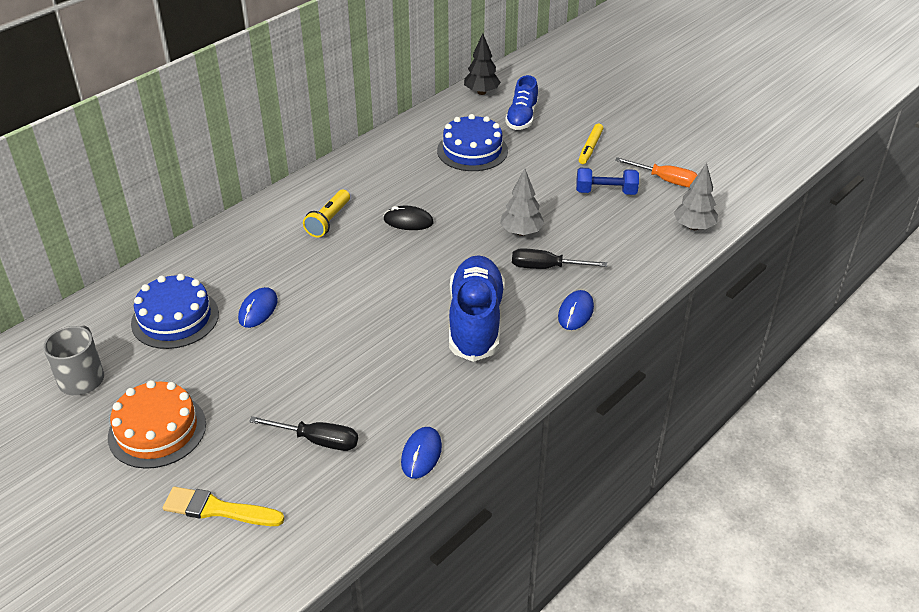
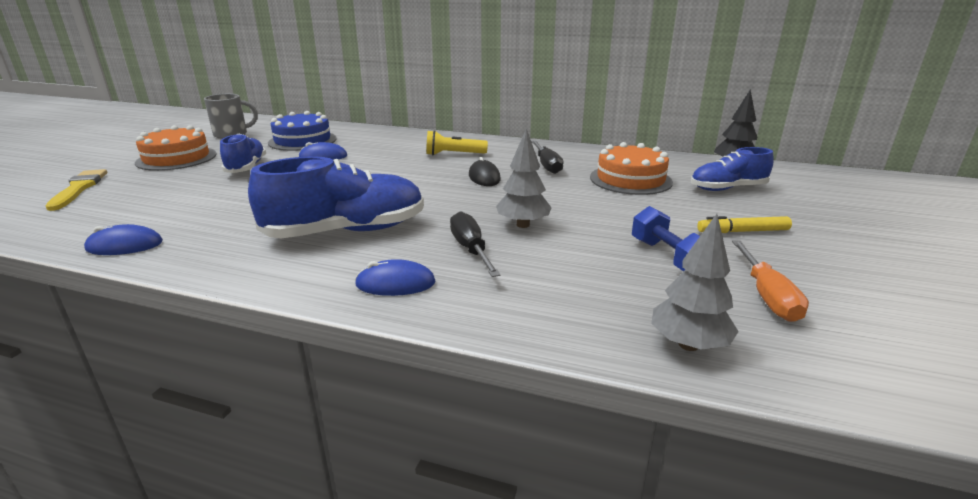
camera: 65 degrees right, 15 degrees down
(249, 371) = (246, 167): none -> blue shoe
(318, 440) = (155, 203): black screwdriver -> black screwdriver (547, 165)
(472, 150) = (630, 179): blue cake -> orange cake

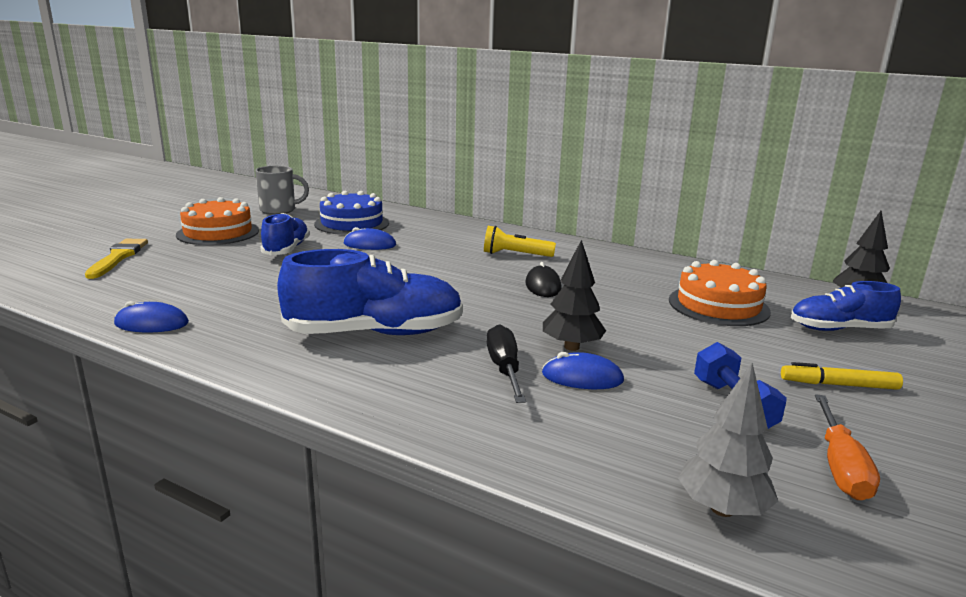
camera: 10 degrees right, 5 degrees down
(395, 283) = (413, 397): blue mouse -> blue mouse (582, 377)
(523, 225) = (571, 347): grey tree -> black tree
(547, 165) = (621, 278): black screwdriver -> none

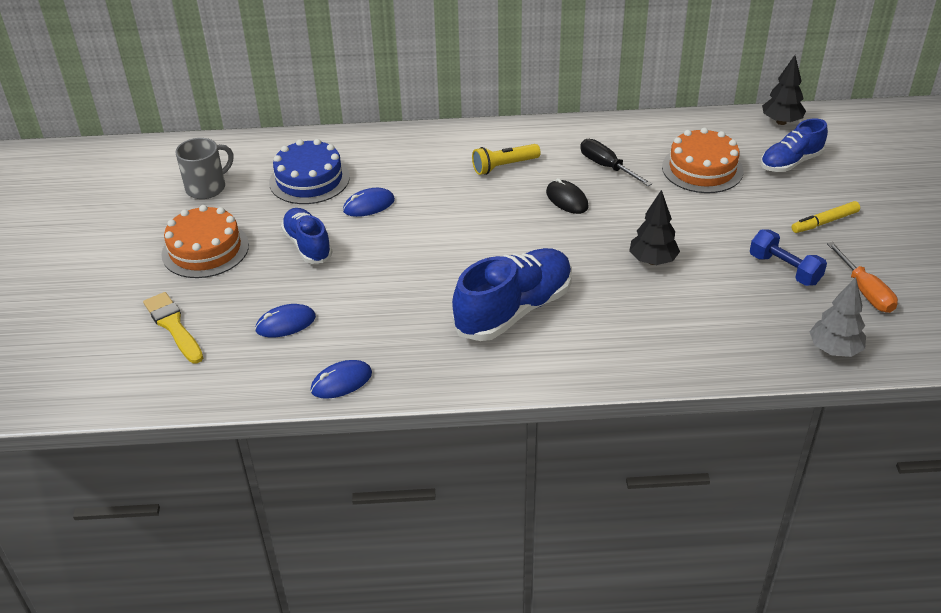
camera: 30 degrees left, 20 degrees up
(504, 369) = (634, 302): black screwdriver -> black screwdriver (606, 166)
(582, 377) = (686, 287): blue mouse -> blue mouse (285, 323)

